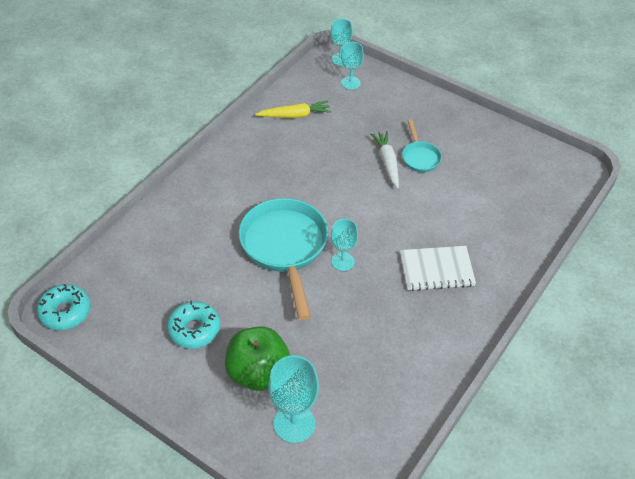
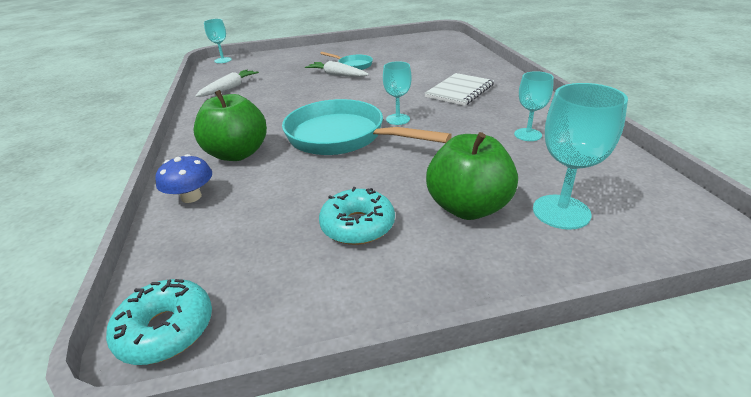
camera: 45 degrees left, 15 degrees down
(152, 229) = (191, 197): none -> blue mushroom
(213, 209) = (237, 154): none -> green apple
(295, 115) = (229, 88): yellow carrot -> white carrot
(350, 83) = (248, 64): turquoise goblet -> turquoise goblet (528, 135)

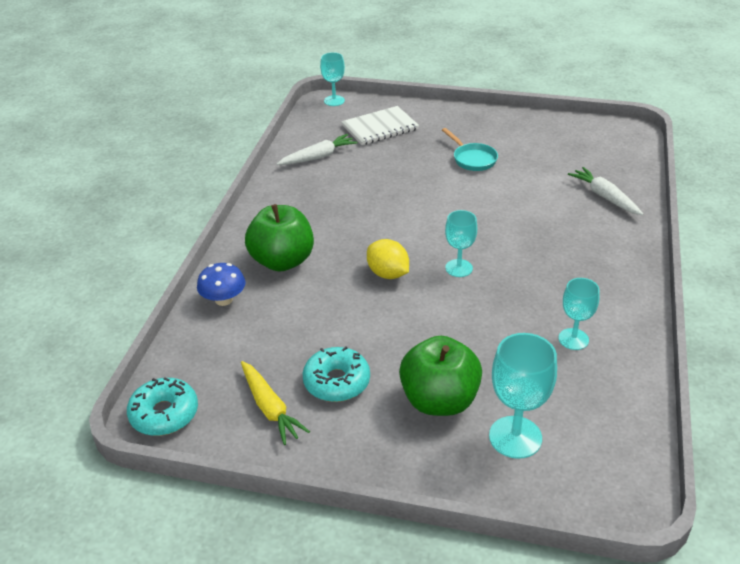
camera: 25 degrees right, 5 degrees up
(302, 274) = (270, 408): none -> yellow carrot
(337, 75) = (443, 171): white carrot -> white carrot (604, 197)
(342, 137) = (388, 274): turquoise pan -> yellow lemon
(459, 91) = (560, 247): white notebook -> white notebook (380, 127)

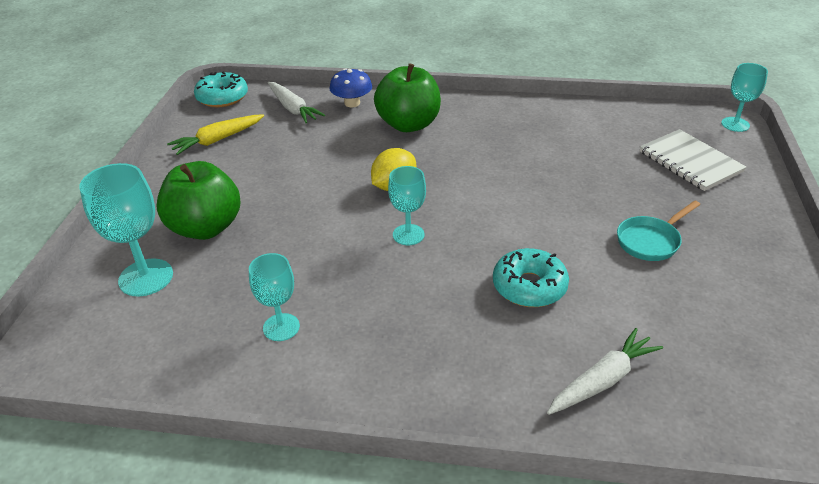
camera: 85 degrees right, 0 degrees up
(318, 157) = (601, 126): white carrot -> white carrot (293, 109)
(336, 382) = (241, 169): turquoise donut -> turquoise donut (529, 286)

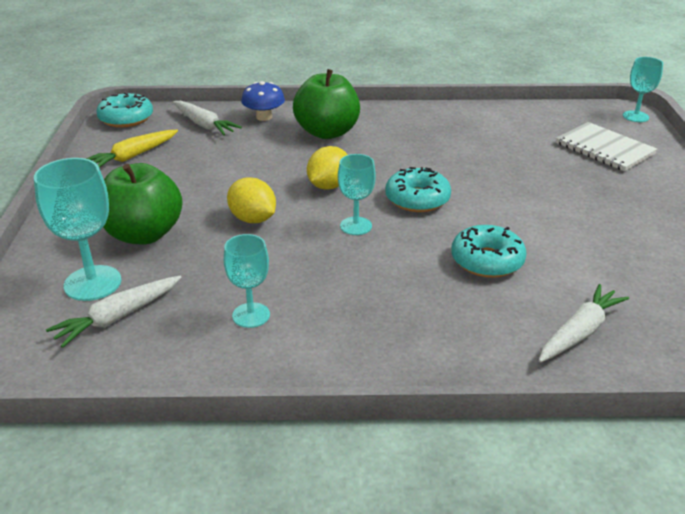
camera: 10 degrees left, 5 degrees down
(158, 317) = (118, 317): none -> white carrot
(311, 219) = (253, 219): none -> yellow lemon
(478, 208) = (417, 199): none -> turquoise donut
(651, 241) = (588, 215): turquoise pan -> none

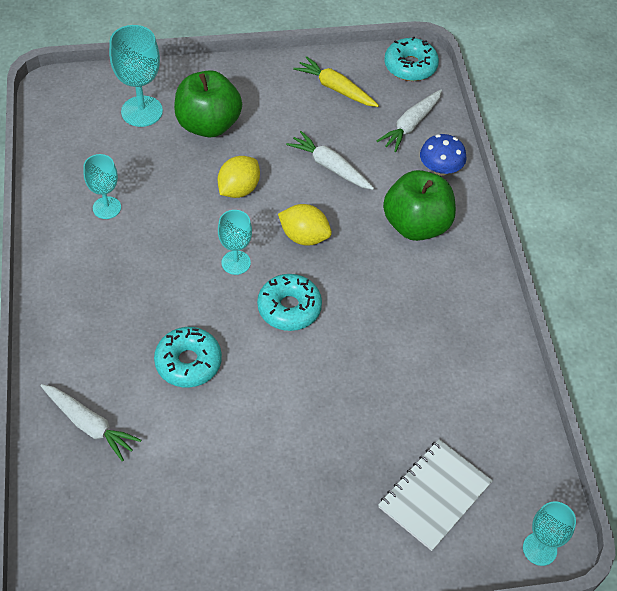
camera: 80 degrees right, 20 degrees up
(118, 317) = (102, 134): white carrot -> white carrot (330, 167)

